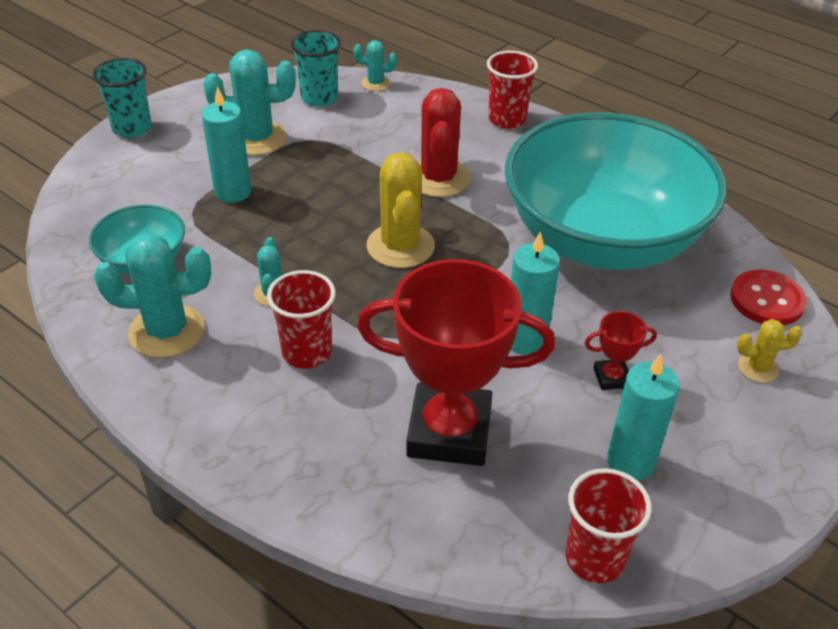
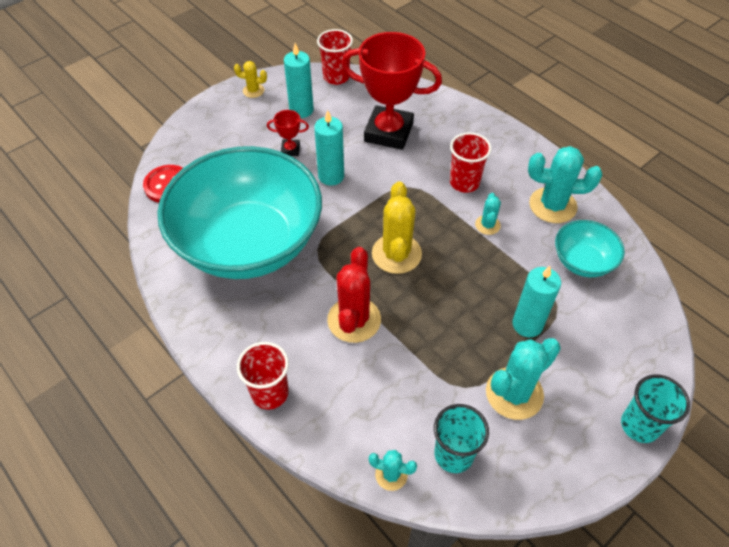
camera: 170 degrees left, 10 degrees up
(256, 138) = (514, 393): turquoise cactus -> turquoise cactus turned 45 degrees counterclockwise
(758, 368) = (205, 146): yellow cactus -> yellow cactus (253, 91)

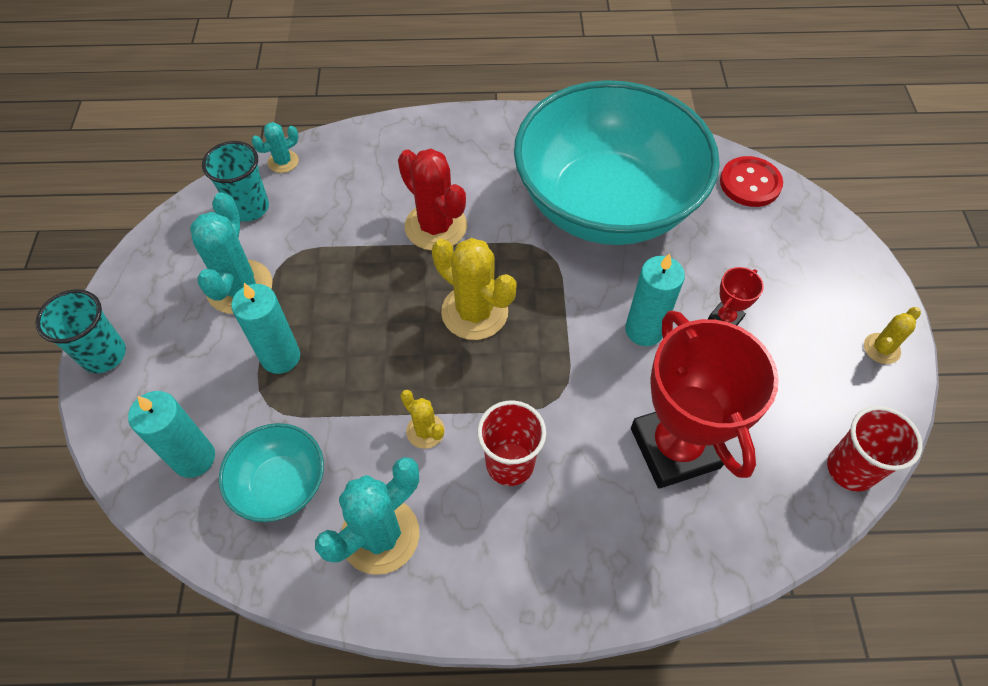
camera: 130 degrees right, 5 degrees up
(270, 393) = (428, 133): red cup -> none
(301, 110) = (799, 377): turquoise candle -> turquoise candle (194, 458)
(388, 132) = (674, 448): red trophy -> red trophy turned 75 degrees counterclockwise
(487, 225) = (425, 431): turquoise cactus -> yellow cactus

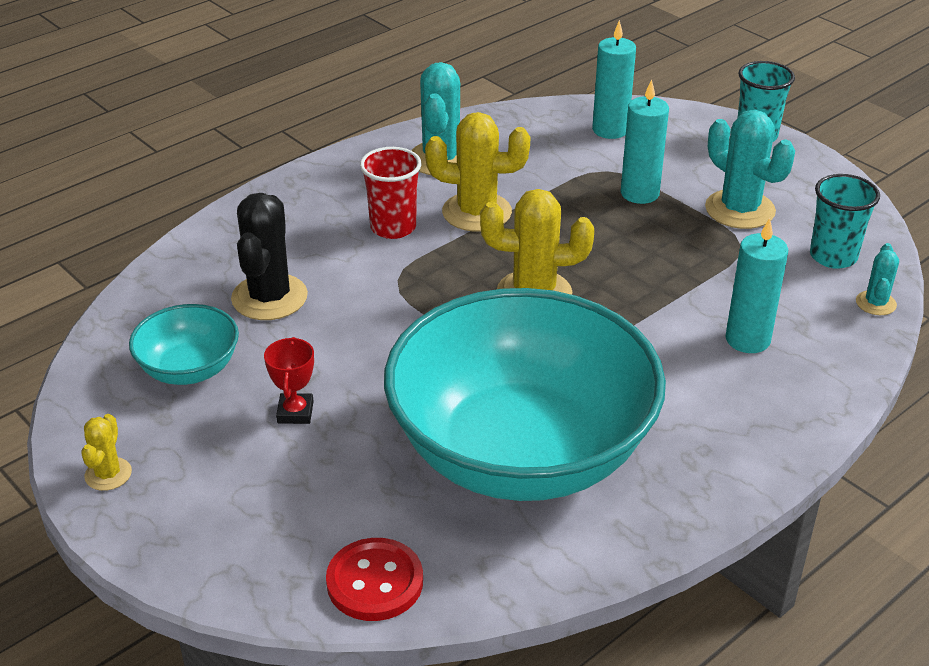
camera: 140 degrees right, 20 degrees down
(281, 484) = (537, 146): turquoise bowl -> turquoise bowl (189, 369)
(425, 431) = (476, 212): yellow cactus -> yellow cactus, size x1.91
(436, 226) = (658, 334): red cactus -> none
(644, 330) = (368, 361): turquoise candle -> turquoise candle (747, 339)
(674, 448) = (269, 297): red trophy -> black cactus
(850, 469) = (101, 359): red cup -> none

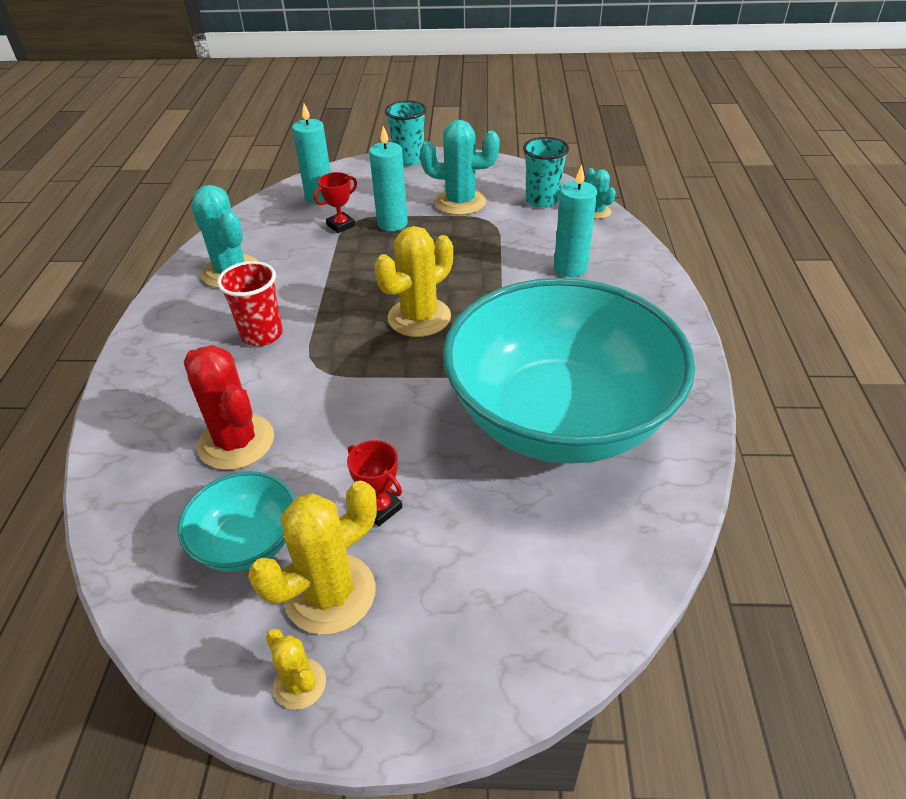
camera: 45 degrees left, 5 degrees up
(269, 297) = (236, 442): black cactus -> red cactus
(375, 582) = (608, 577): red button -> none
(476, 212) = (307, 291): yellow cactus -> yellow cactus (330, 593)
(590, 168) = (341, 225): none -> red trophy

